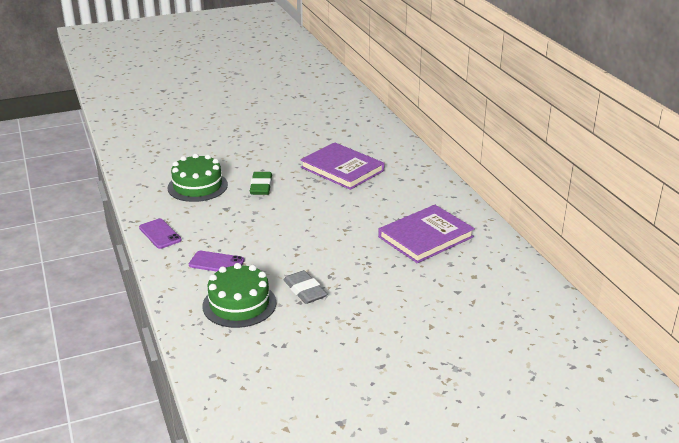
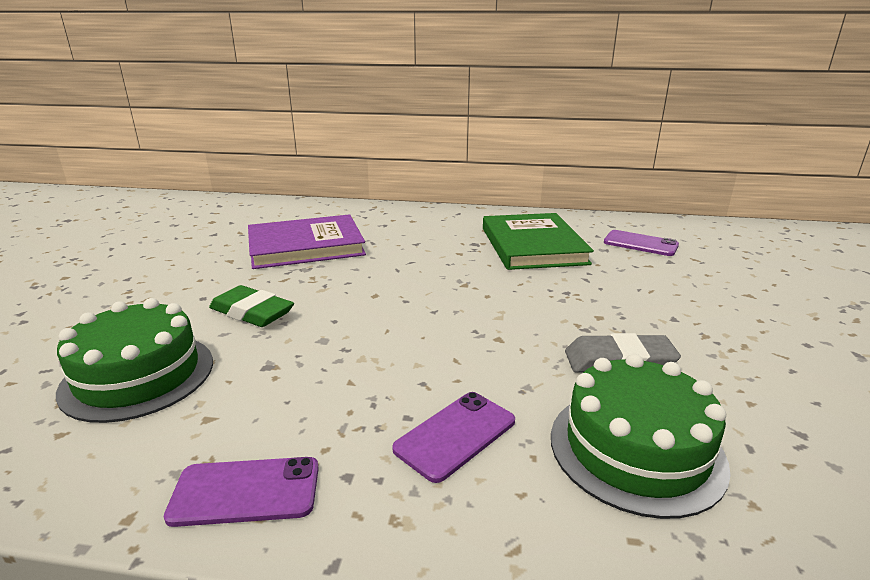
camera: 60 degrees left, 5 degrees down
(425, 237) = (532, 246): purple book -> green book
(477, 276) = (640, 244): none -> purple phone

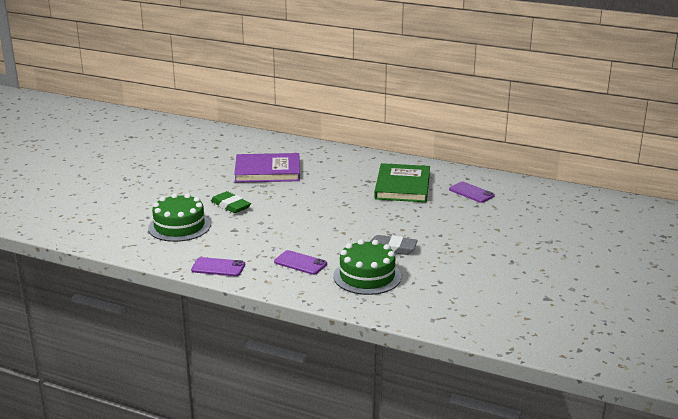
camera: 15 degrees right, 0 degrees up
(455, 435) = (300, 263): purple phone -> purple phone turned 60 degrees clockwise

